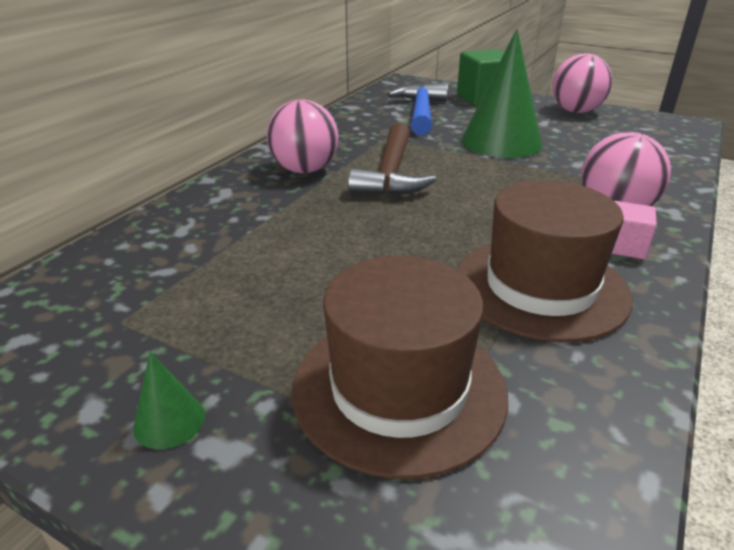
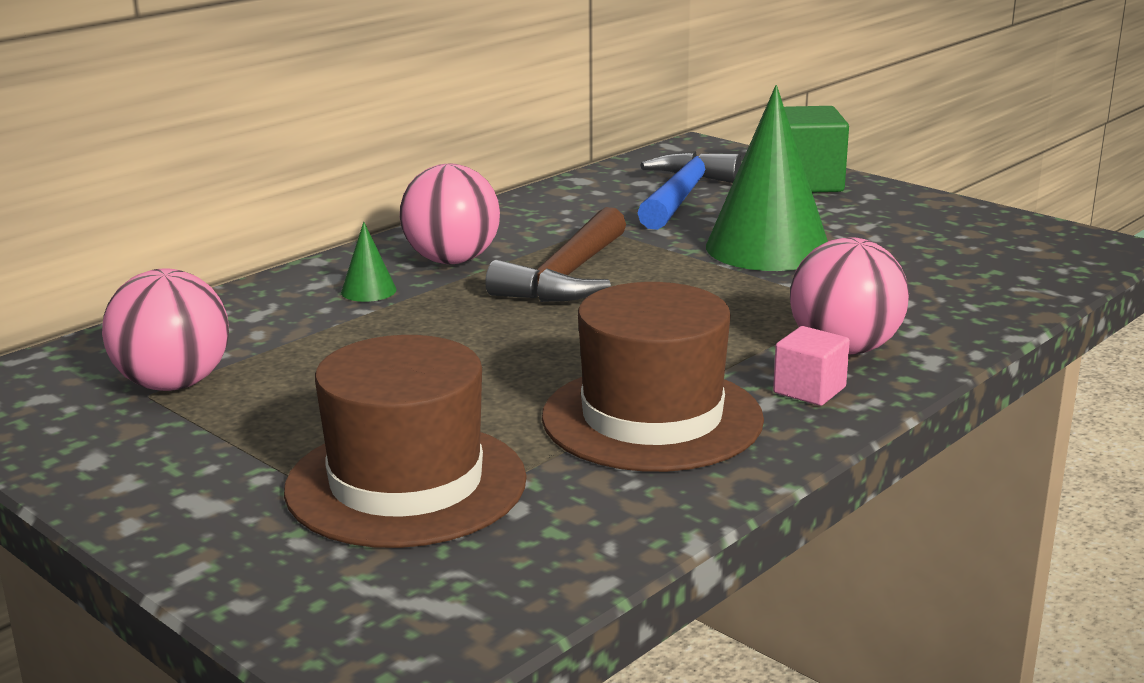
camera: 15 degrees right, 10 degrees down
(169, 421) = (161, 477): green cone -> green cone (368, 291)
(575, 111) = (937, 213): pink ball -> pink ball (173, 384)

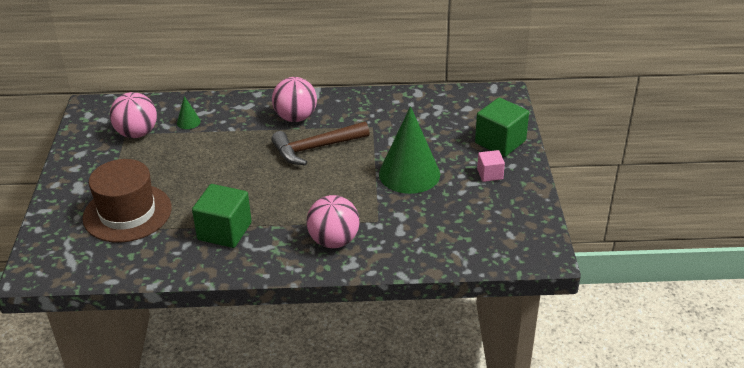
camera: 45 degrees right, 15 degrees up
(368, 291) = (247, 119): green cone -> green cone (188, 122)
(652, 418) = (224, 231): brown hat -> green cube
(682, 196) = (437, 124): blue hammer -> none
(809, 390) = (287, 251): pink cube -> pink cube (490, 174)

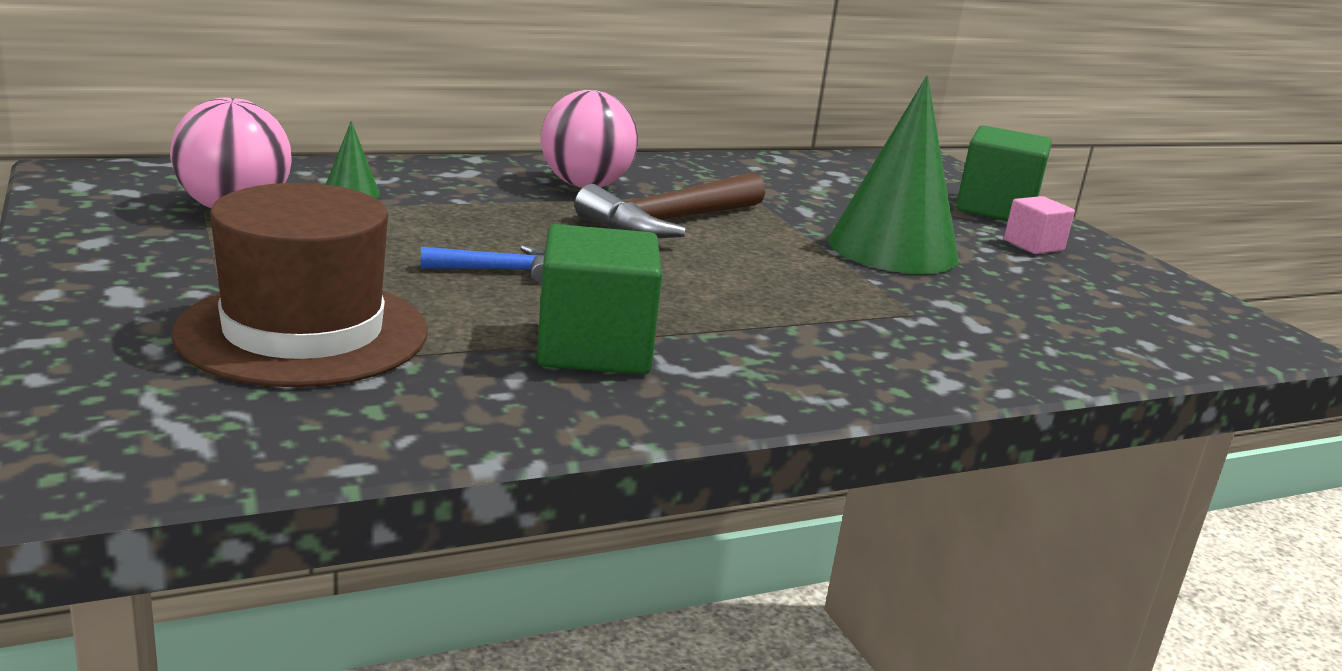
camera: 25 degrees left, 15 degrees down
(217, 180) = (497, 270): none -> blue hammer
(334, 241) = (863, 348): pink ball -> none

